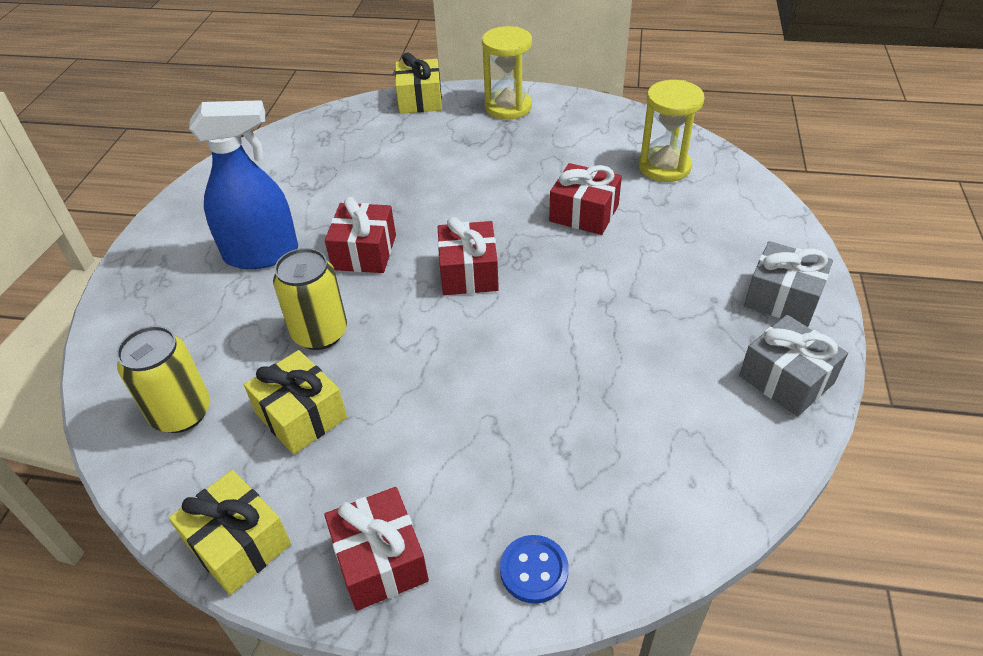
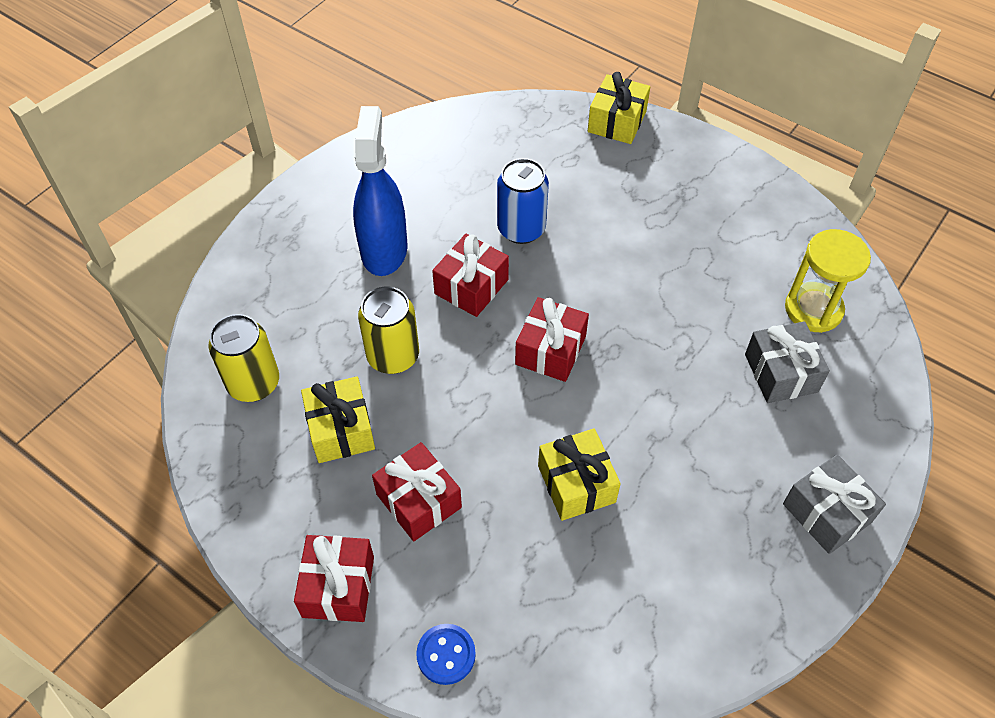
camera: 25 degrees right, 10 degrees up
(238, 544) = (245, 520): yellow gift -> yellow gift (576, 484)
(262, 254) = (384, 250): blue spray bottle -> blue spray bottle turned 105 degrees counterclockwise
(384, 196) = (521, 229): none -> blue can
(508, 107) = (699, 166): yellow hourglass -> none
(584, 213) = (696, 331): red gift -> red gift (419, 501)
(786, 379) = (768, 596): grey gift -> grey gift (781, 373)

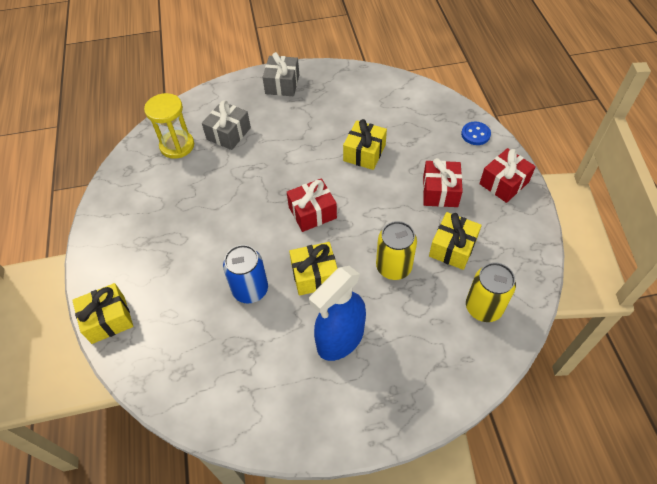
camera: 135 degrees left, 0 degrees up
(471, 287) = (315, 275): red gift -> yellow gift

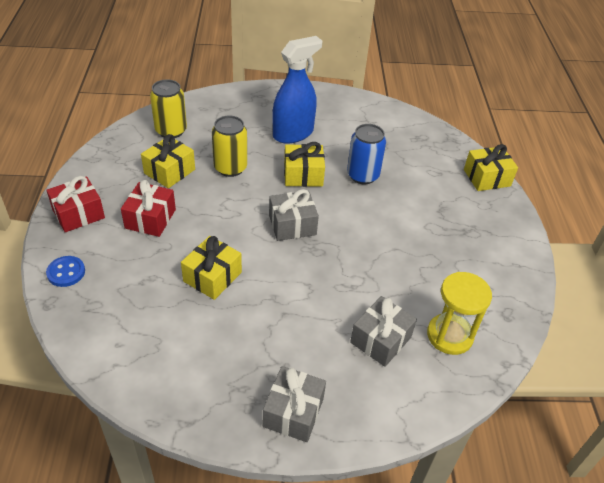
camera: 175 degrees left, 10 degrees down
(312, 212) = (292, 225): red gift -> grey gift

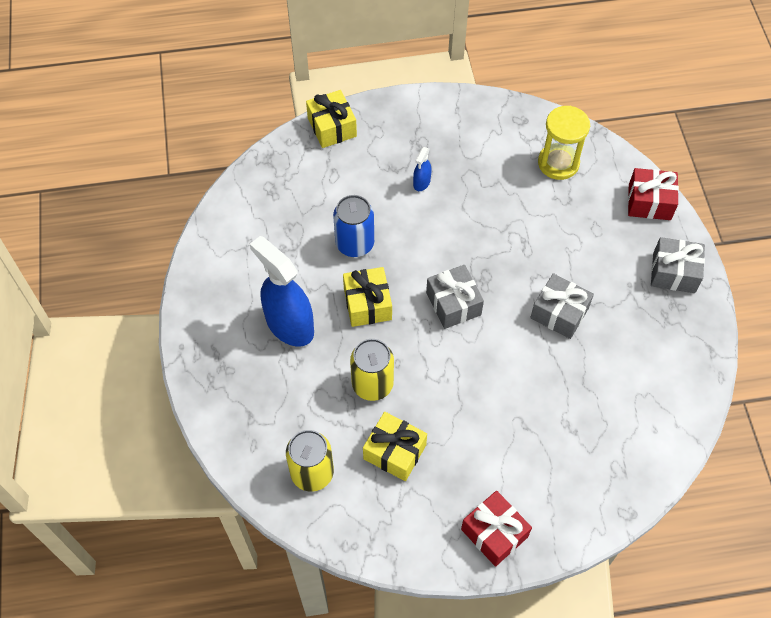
camera: 95 degrees left, 15 degrees up
(66, 272) = (584, 512): blue button -> none
(150, 219) = (481, 450): red gift -> red gift (649, 202)
(212, 277) = (548, 366): yellow gift -> none
(380, 340) = (579, 214): grey gift -> grey gift (559, 313)
(425, 225) = (421, 183): none -> blue spray bottle

